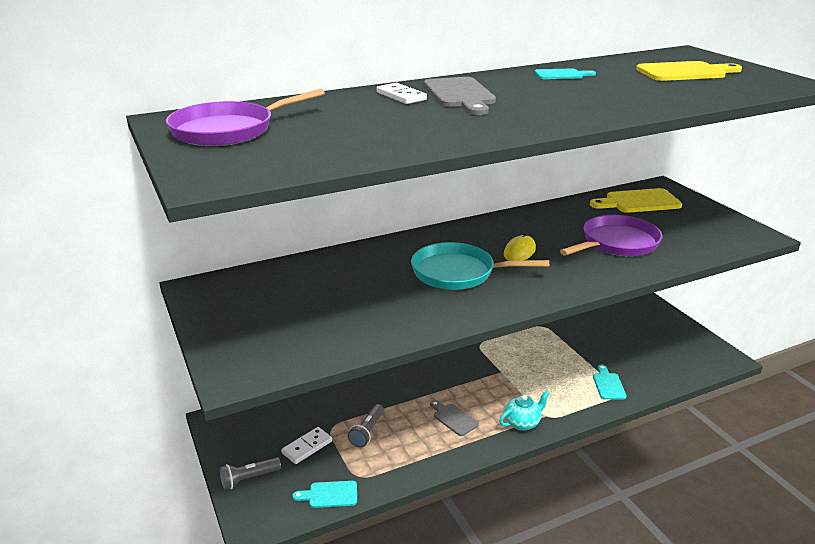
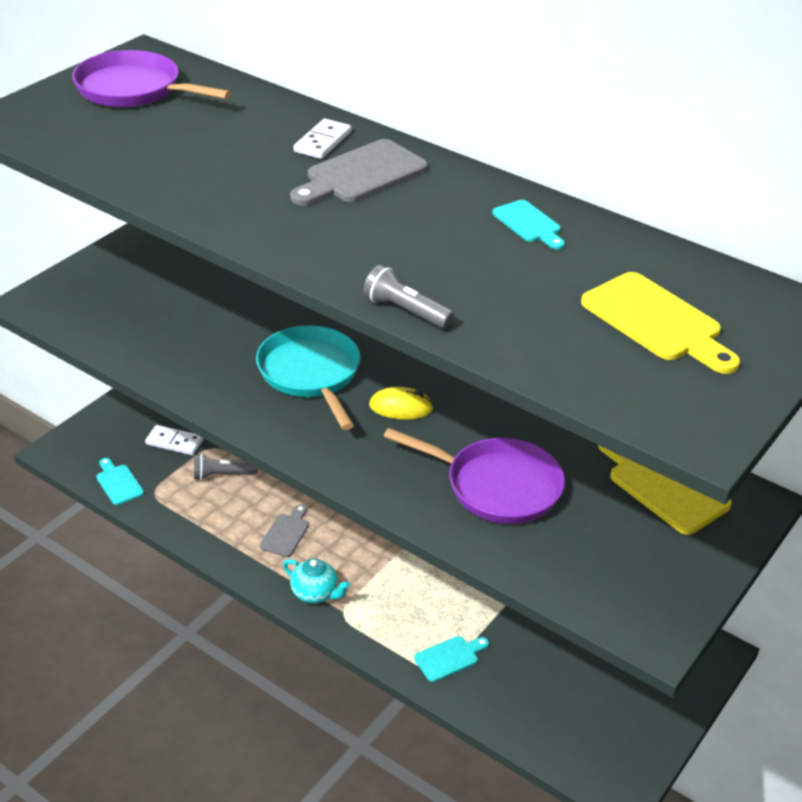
camera: 60 degrees right, 10 degrees up
(249, 479) = (111, 423): grey flashlight -> grey flashlight (405, 311)

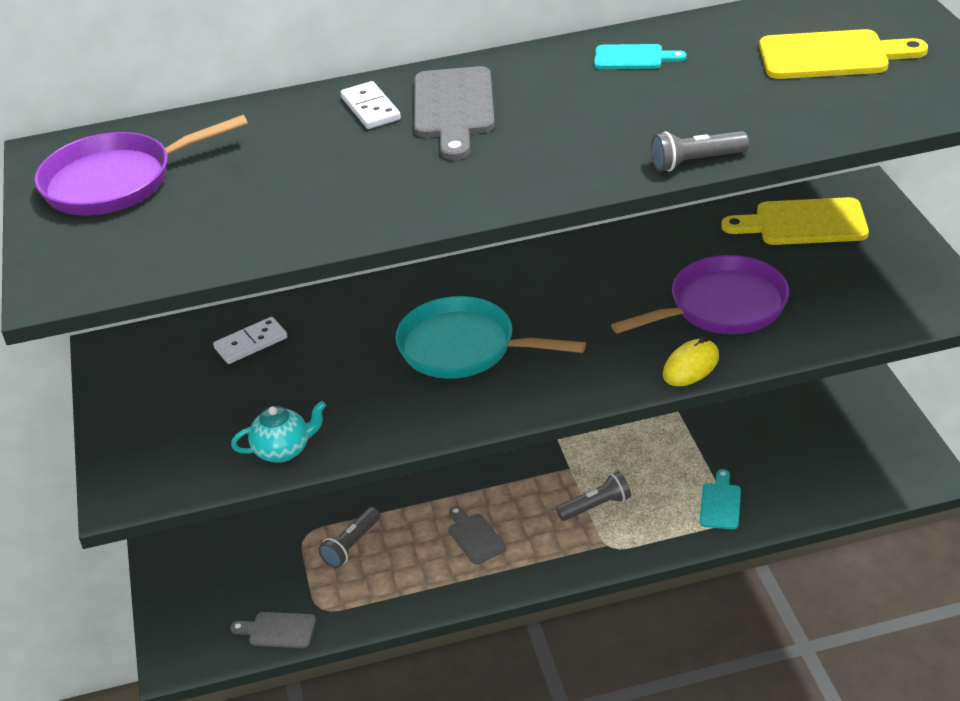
camera: 45 degrees left, 0 degrees up
(118, 483) = (278, 630): turquoise cutting board -> grey cutting board
(174, 442) = (266, 560): white domino -> white domino (251, 343)
(315, 593) = (569, 553): turquoise teapot -> turquoise teapot (283, 450)
(377, 584) = (596, 506): none -> grey flashlight
(401, 407) = (568, 314): yellow mouse -> yellow mouse (691, 366)

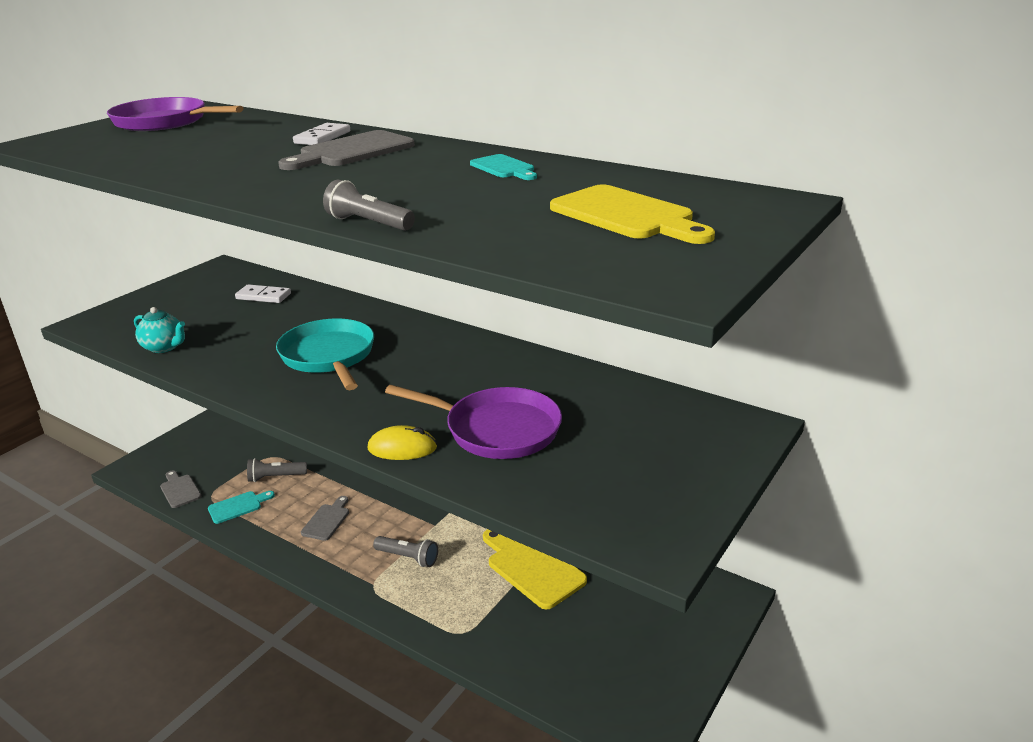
camera: 45 degrees right, 10 degrees down
(720, 503) = (474, 619): turquoise cutting board -> turquoise cutting board (238, 506)
(803, 223) = (661, 419): yellow cutting board -> yellow cutting board (532, 568)

